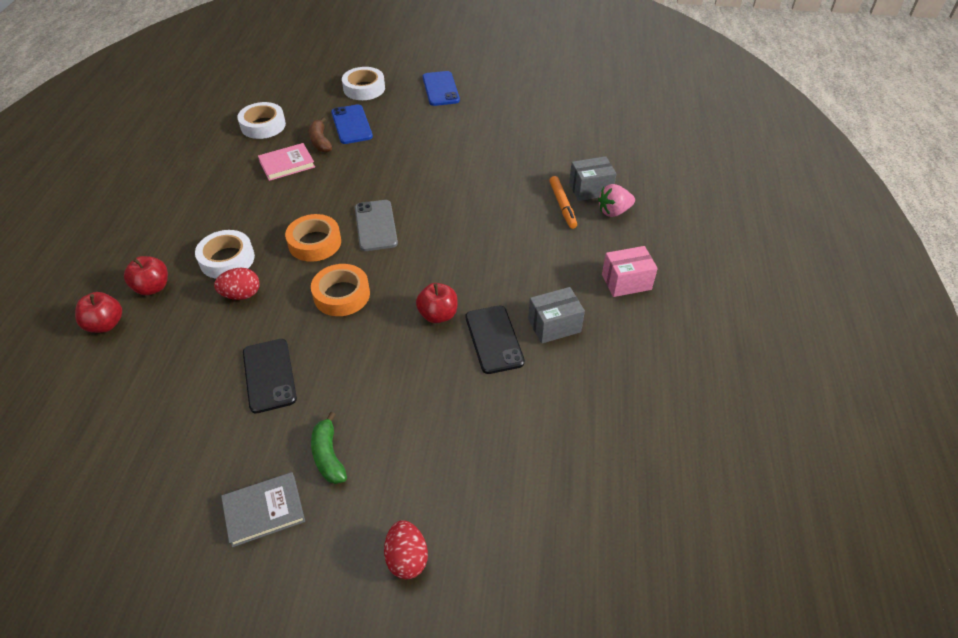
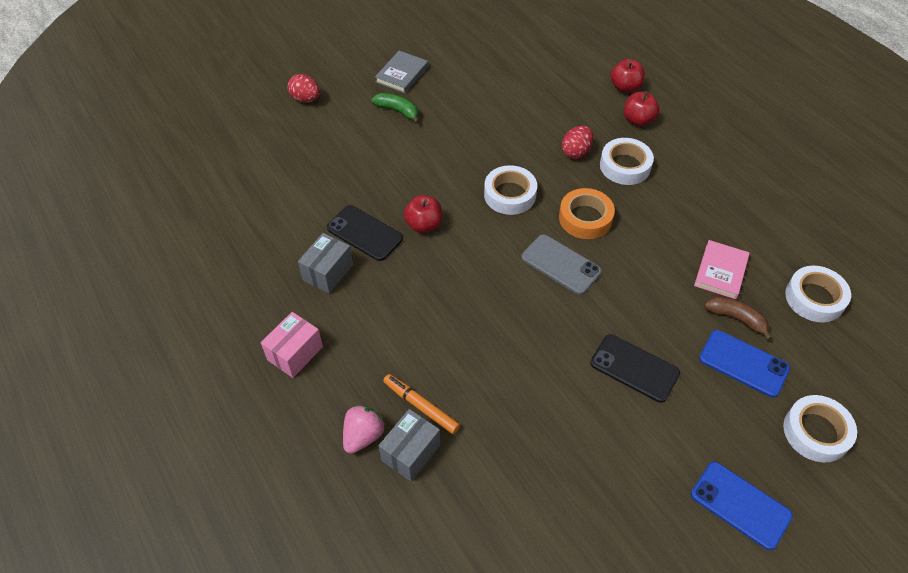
camera: 140 degrees right, 5 degrees up
(269, 375) = (486, 123): black phone -> black phone (634, 368)
(341, 295) = (510, 195): orange tape -> white tape

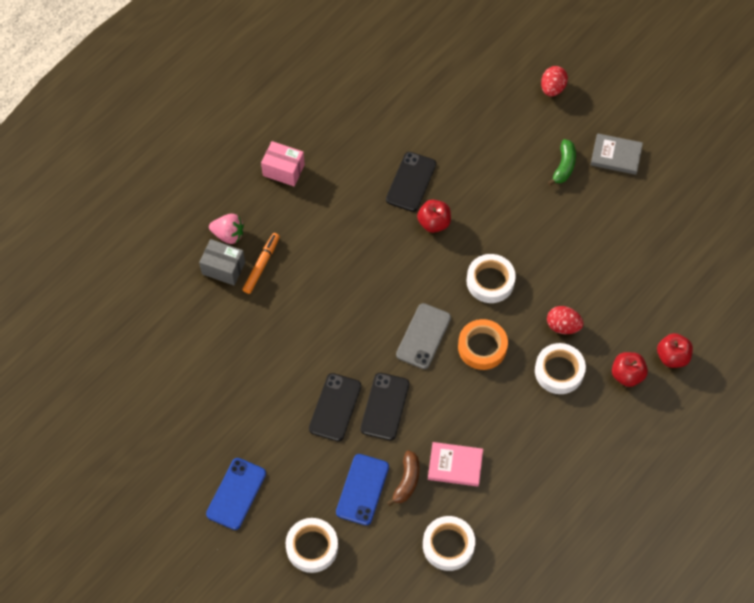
camera: 75 degrees right, 10 degrees up
(328, 272) = (363, 168): grey box -> none
(641, 319) = (385, 406): none -> black phone

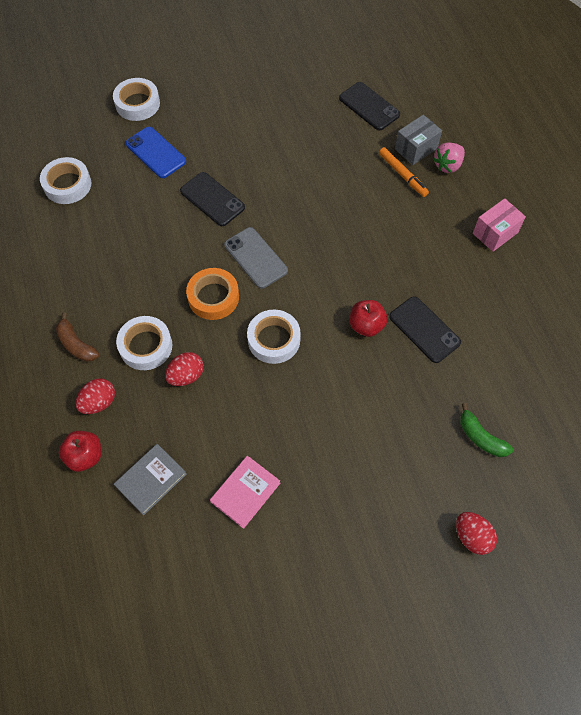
camera: 120 degrees right, 0 degrees up
(236, 494) = (213, 79): blue phone -> none
(335, 407) = (236, 166): black phone -> black phone (369, 106)
(406, 481) = (139, 183): brown banana -> brown banana (76, 344)
(455, 465) = (125, 222): pink book -> pink book (245, 492)
(564, 166) = (362, 486): green banana -> green banana (481, 437)
(616, 155) = (345, 552): grey book -> grey book (151, 480)
(627, 375) = (99, 402): red apple -> red egg

